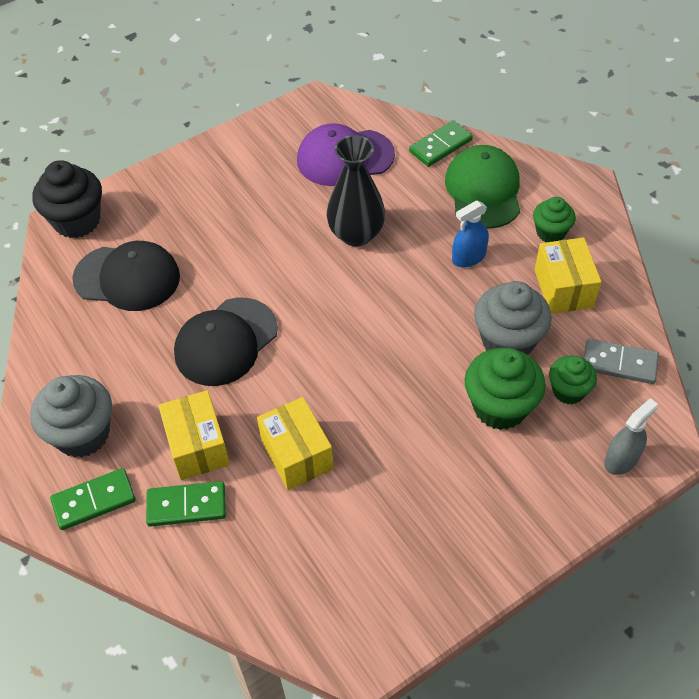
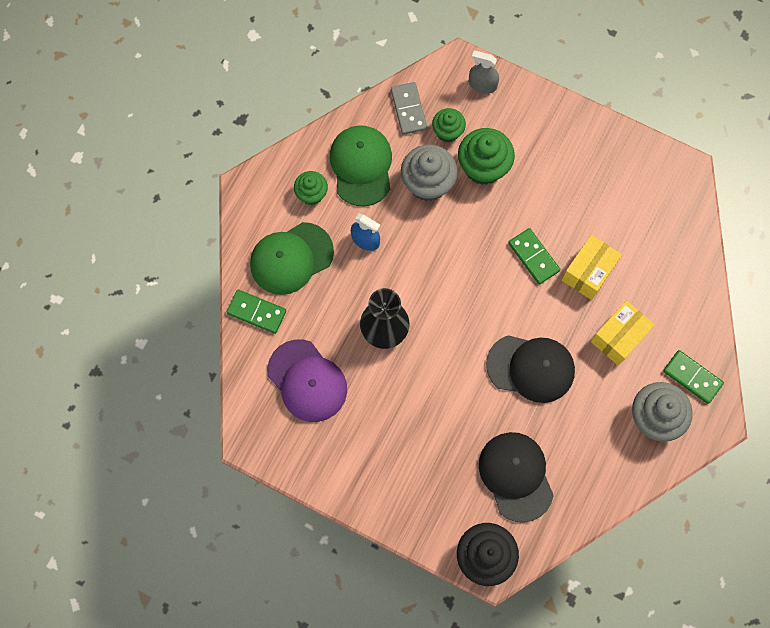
camera: 120 degrees left, 20 degrees up
(186, 505) = (661, 318): green domino -> green domino (533, 257)
(563, 288) = (361, 166): yellow box -> green cap

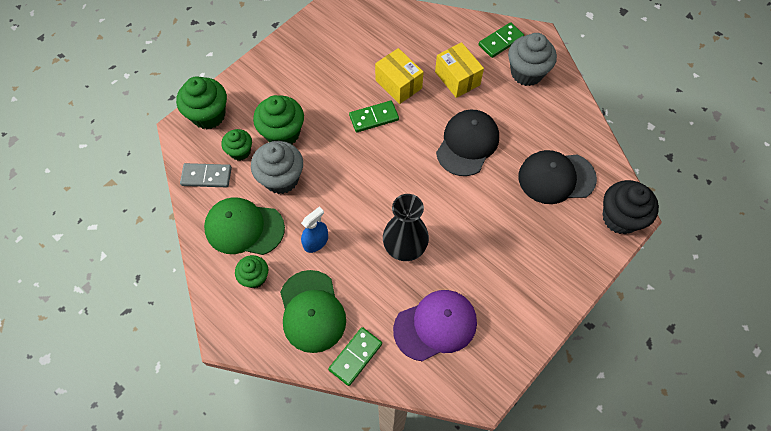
camera: 75 degrees left, 10 degrees down
(482, 84) = (208, 115): grey spray bottle -> green cupcake

